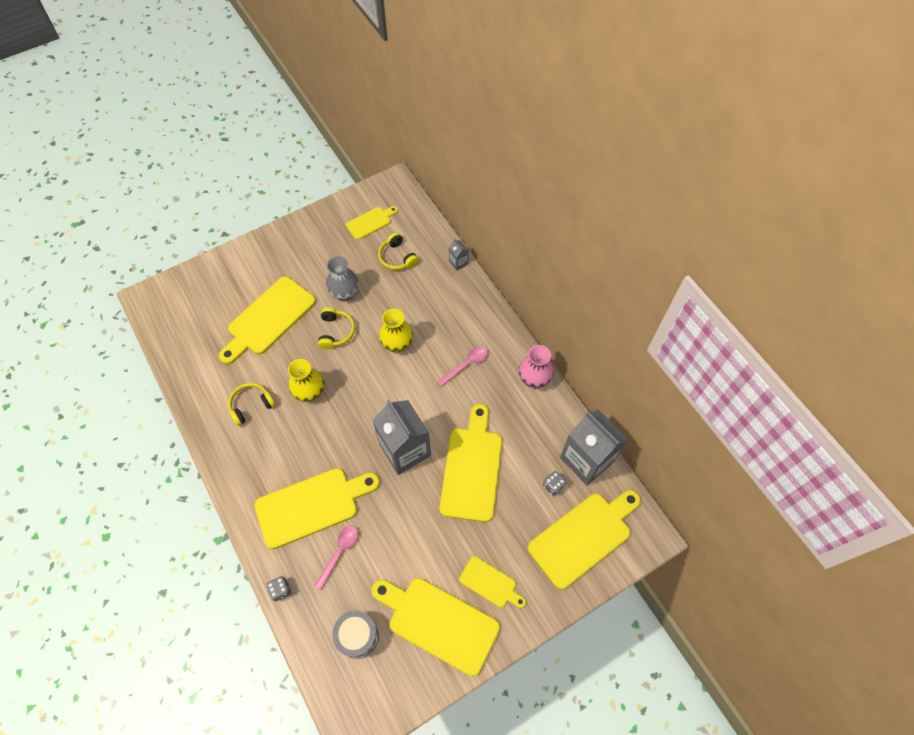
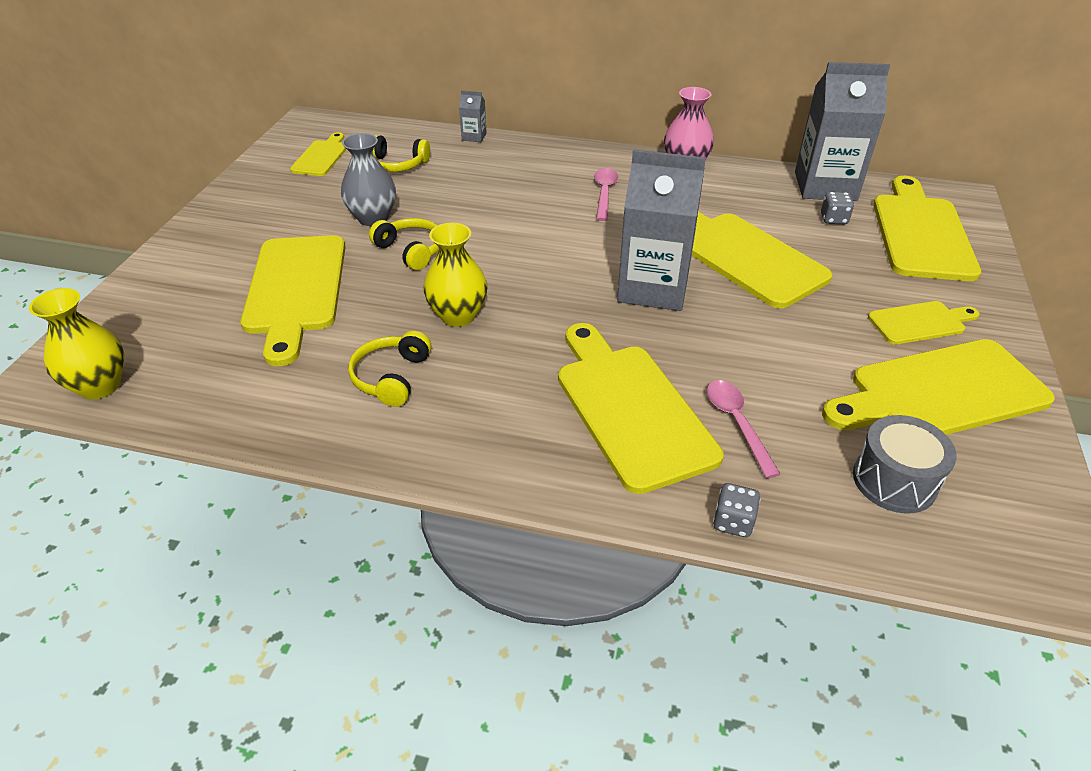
camera: 45 degrees left, 20 degrees down
(312, 506) = (630, 408): yellow cutting board -> yellow cutting board turned 45 degrees counterclockwise
(397, 344) = (503, 220): yellow vase -> yellow vase (100, 386)

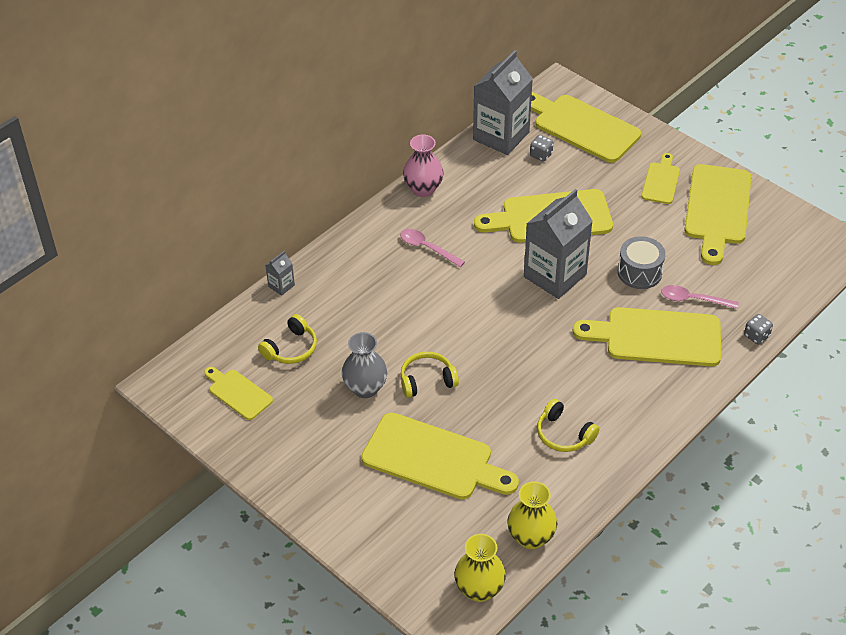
camera: 60 degrees left, 5 degrees up
(458, 315) = (521, 381): yellow vase -> yellow vase (531, 537)
(894, 481) = (763, 264): grey drum -> grey drum (639, 272)

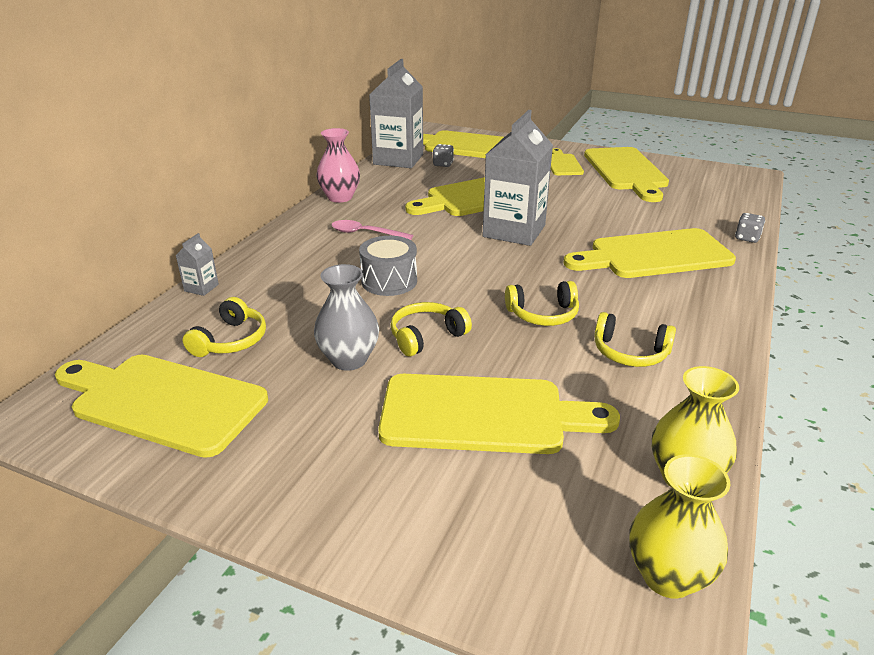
camera: 20 degrees left, 15 degrees down
(238, 393) = (162, 401): yellow cutting board -> yellow cutting board, size x1.88
(523, 381) = (543, 314): none -> yellow headphones
(639, 272) = (595, 216): grey drum -> grey drum (389, 281)
(693, 299) = (662, 225): pink spoon -> none

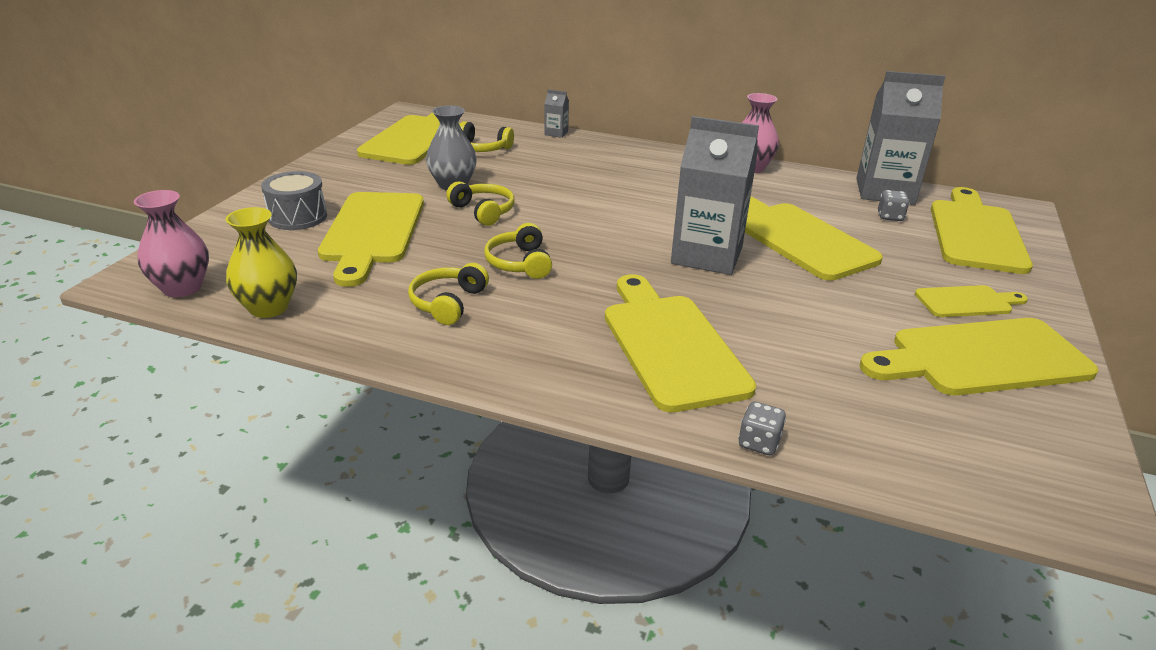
camera: 85 degrees right, 0 degrees up
(366, 233) = (671, 182): pink spoon -> none
(389, 281) = (576, 195): grey drum -> grey drum (298, 217)
(667, 576) = (182, 288): yellow vase -> pink vase

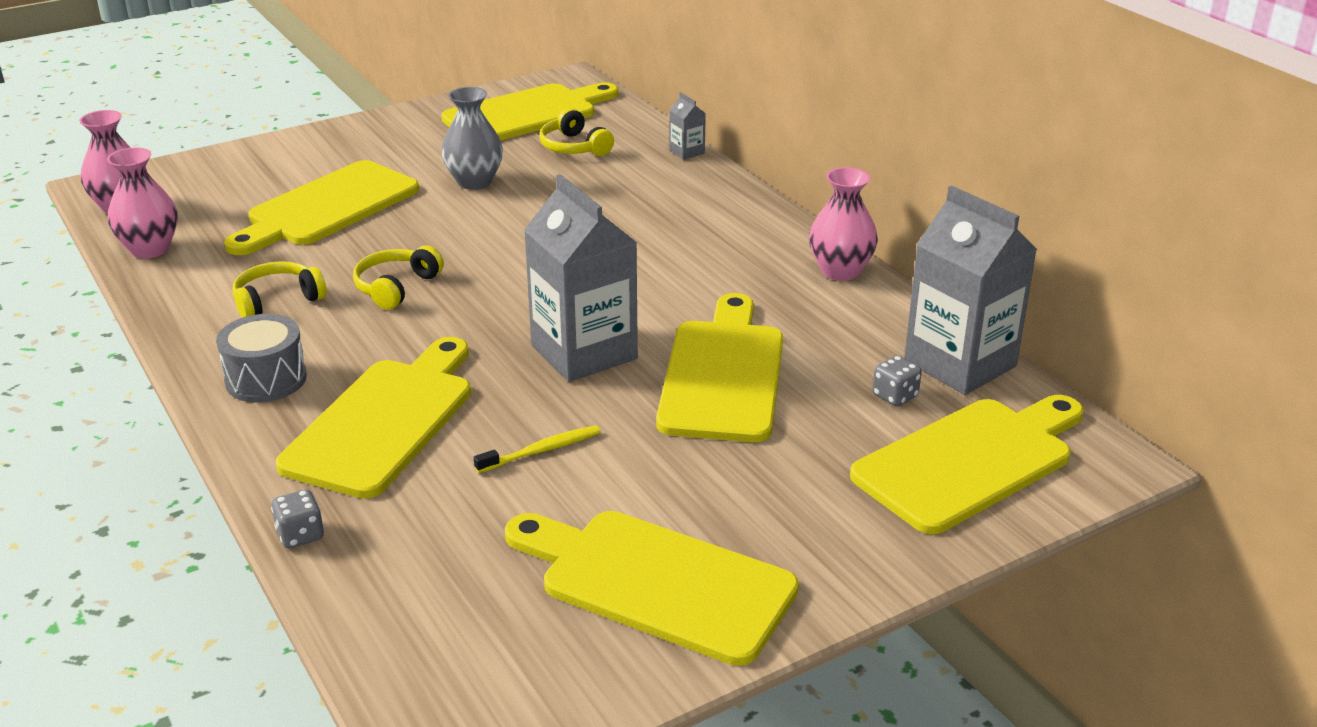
camera: 40 degrees right, 0 degrees up
(269, 308) = (150, 249): yellow vase -> pink vase
(298, 217) = (293, 170): grey drum -> grey drum (266, 379)
(483, 211) = (454, 221): yellow headphones -> none
(791, 319) = (541, 451): none -> yellow toothbrush
(967, 302) = (772, 526): yellow cutting board -> none

